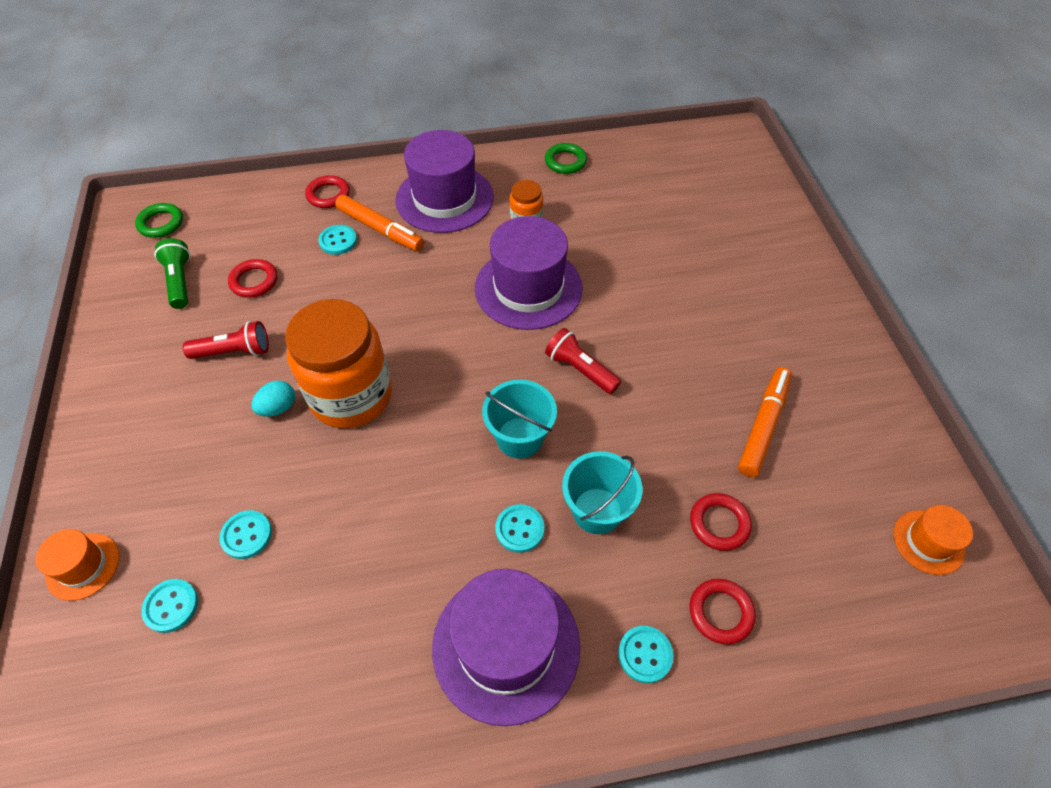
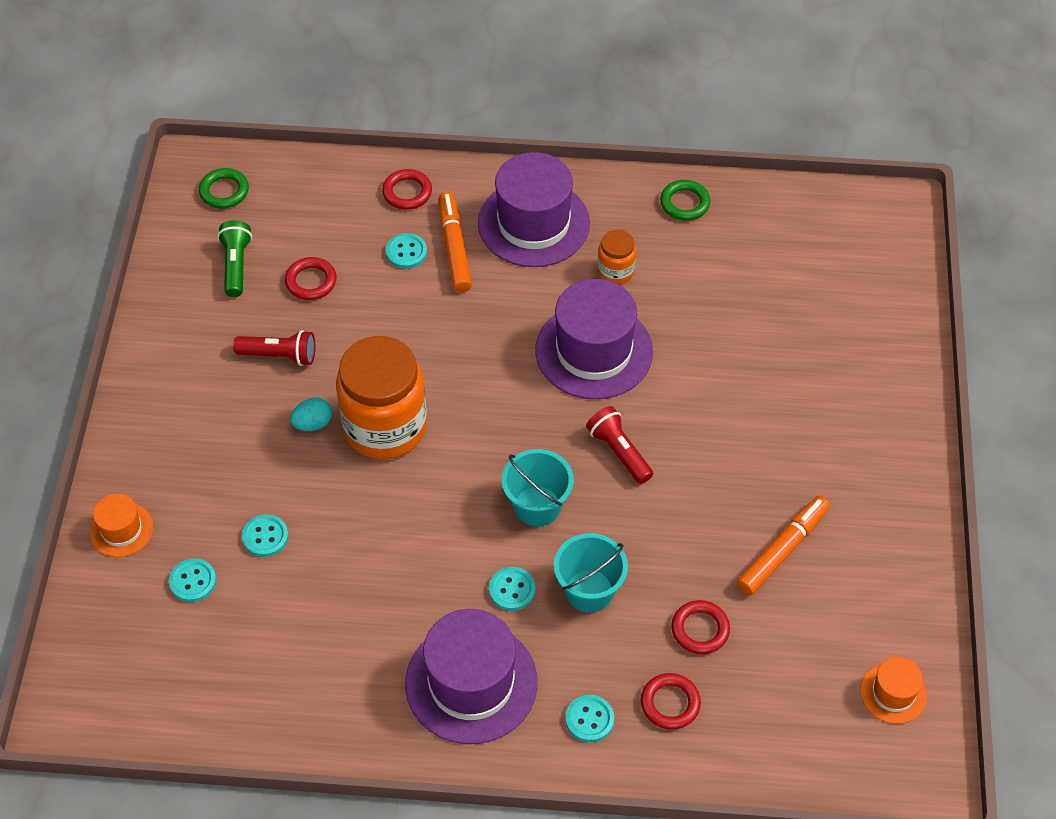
camera: 15 degrees right, 0 degrees up
(380, 229) = (454, 247): orange marker -> orange marker turned 150 degrees counterclockwise

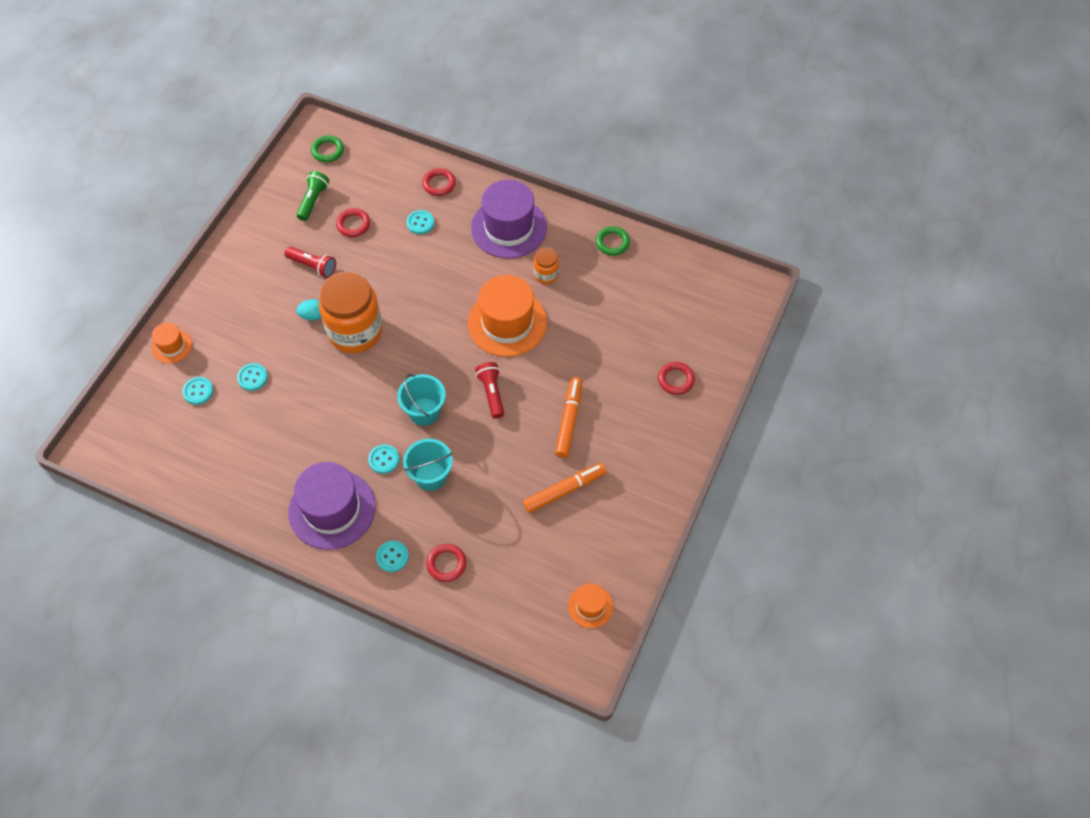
camera: 20 degrees right, 5 degrees up
(454, 247) = (451, 229): orange marker -> orange marker (569, 420)
(594, 351) = (507, 323): purple hat -> orange hat
(700, 629) = (487, 524): red ring -> red ring (676, 380)

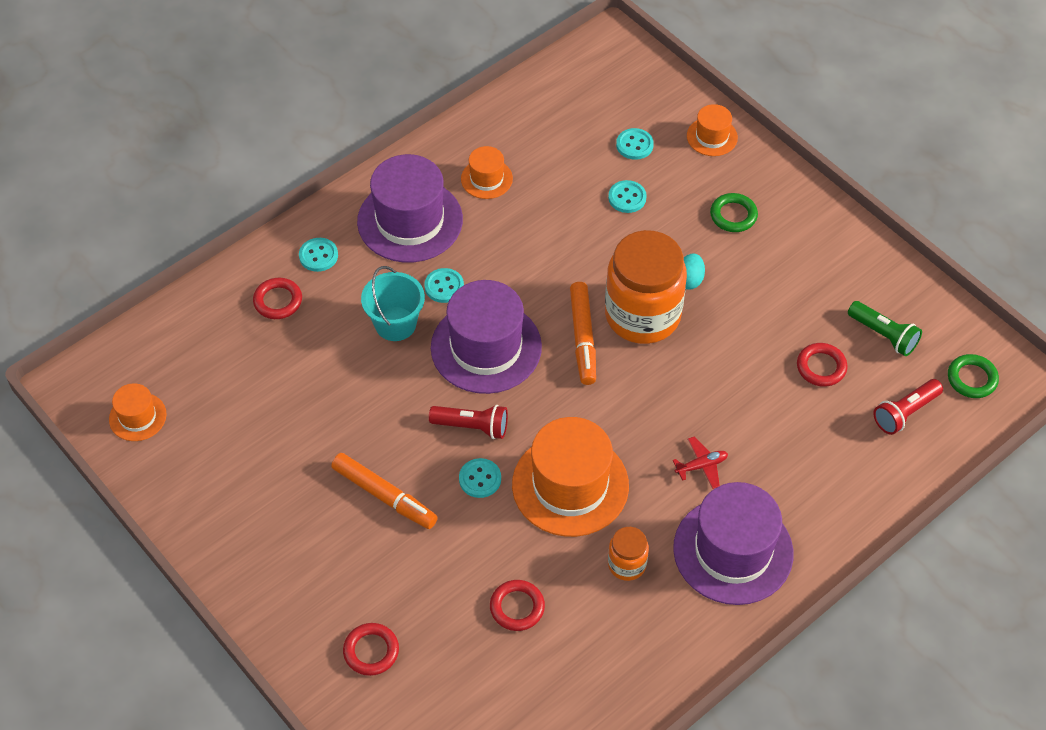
camera: 115 degrees right, 5 degrees down
(269, 475) = (486, 179): none -> orange hat
(313, 266) = (769, 302): red flashlight -> red flashlight (905, 413)
(420, 223) = (790, 445): turquoise button -> turquoise button (480, 479)
(424, 411) = (486, 347): turquoise bucket -> purple hat
(439, 184) = (853, 493): red ring -> red ring (517, 607)
(458, 261) = (701, 466): none -> red plane
(564, 490) = (293, 451): orange marker -> orange marker (583, 338)
(612, 242) = (643, 677): green ring -> green ring (733, 215)

